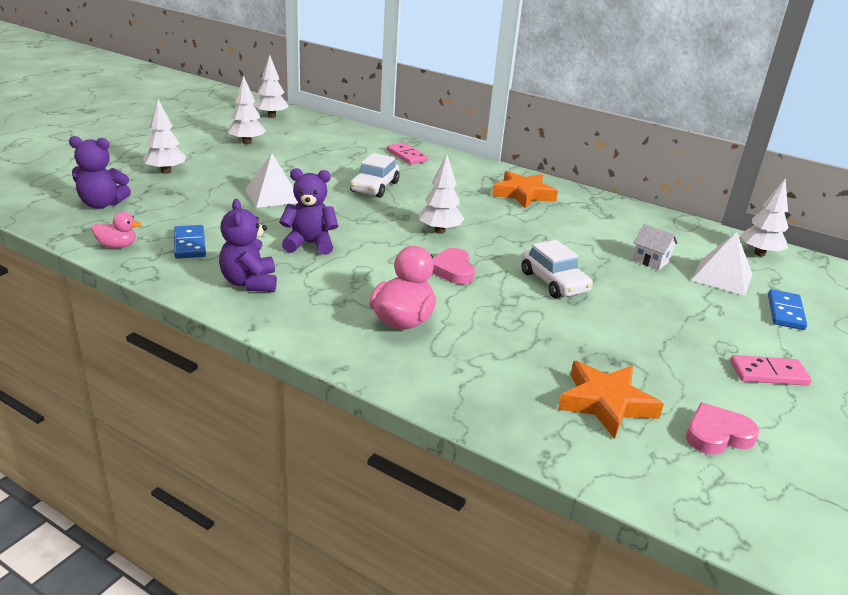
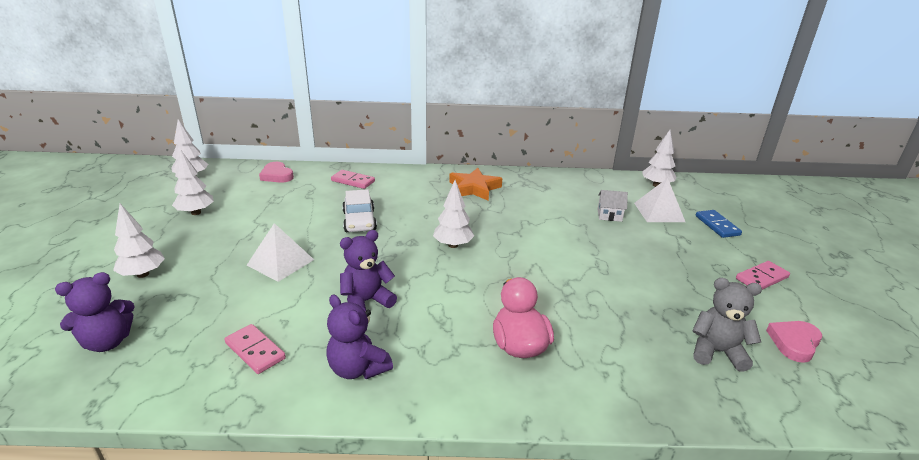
camera: 30 degrees left, 0 degrees up
(117, 246) = (178, 387): pink duck -> none
(190, 244) = (255, 351): blue domino -> pink domino
(452, 270) = (501, 279): pink heart -> pink heart (277, 175)
(553, 282) = (576, 259): white car -> none
(605, 403) = (717, 352): orange star -> grey teddy bear

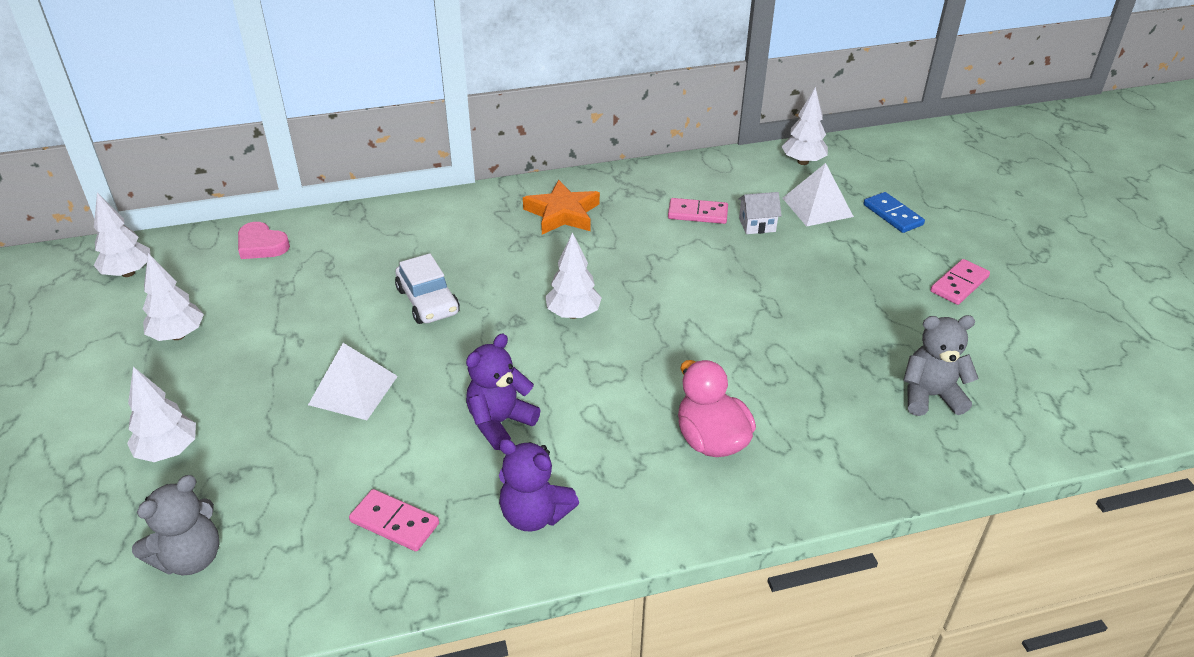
camera: 15 degrees left, 10 degrees up
(107, 342) = (190, 558): purple teddy bear -> grey teddy bear
(353, 181) = (383, 233): pink domino -> pink domino (697, 213)
(794, 342) = (1008, 365): pink heart -> none

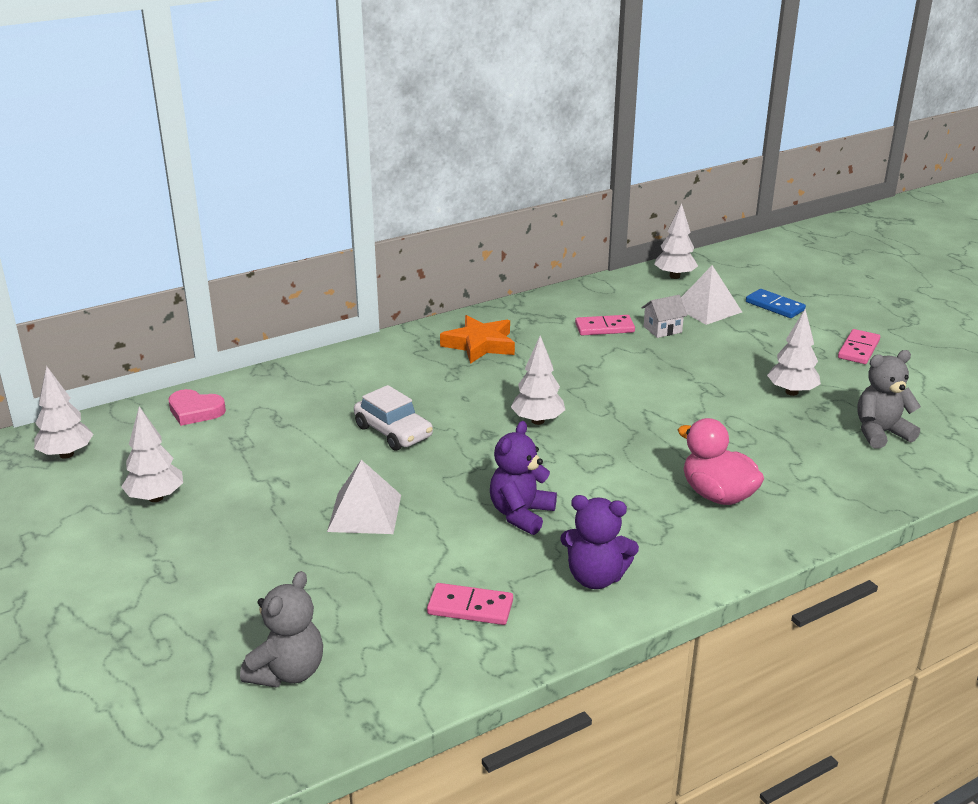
camera: 15 degrees left, 10 degrees down
(168, 451) = (208, 592): white tree -> white tree (791, 392)

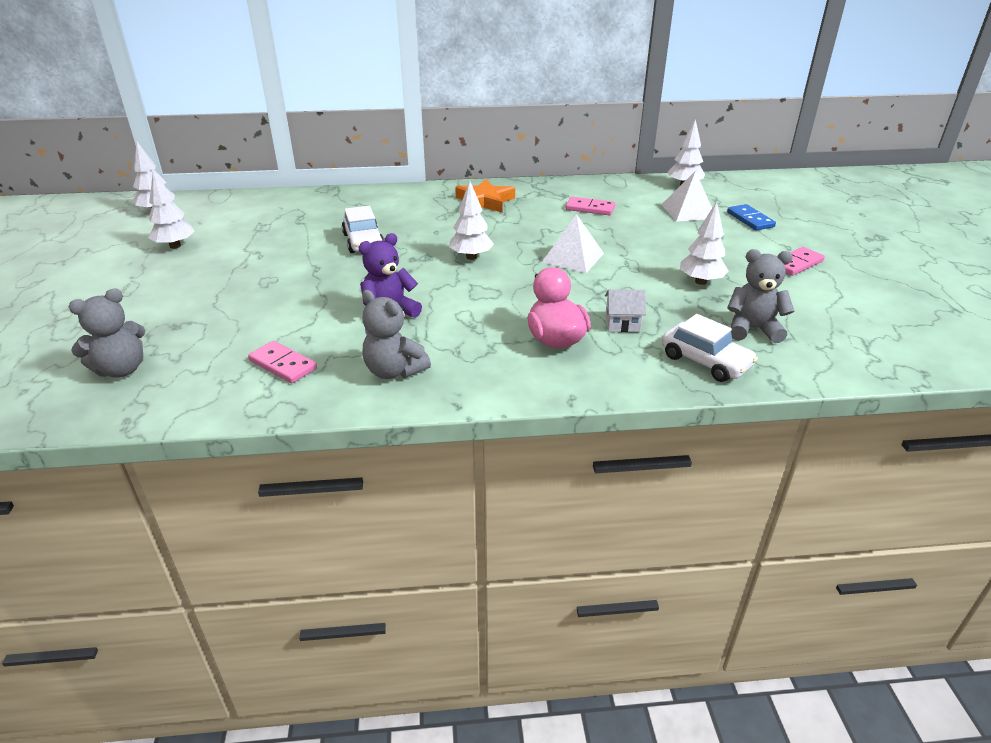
camera: 25 degrees right, 5 degrees up
(195, 411) = (257, 203): pink heart -> none
(364, 512) = (286, 286): white pyramid -> white pyramid (573, 257)
(595, 577) = (394, 371): purple teddy bear -> grey teddy bear
(662, 329) = (635, 218): white house -> white house (622, 323)
(869, 478) = (705, 361): none -> white car

